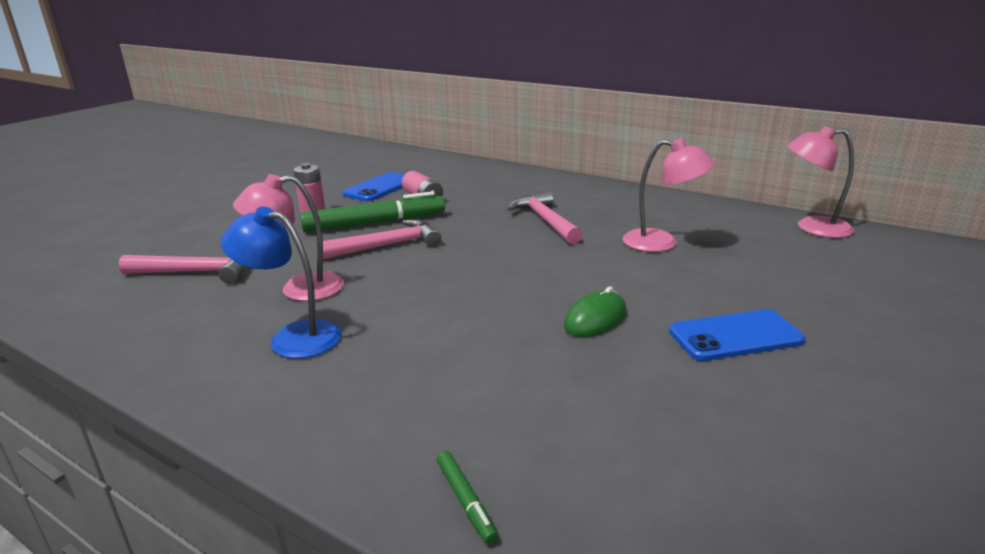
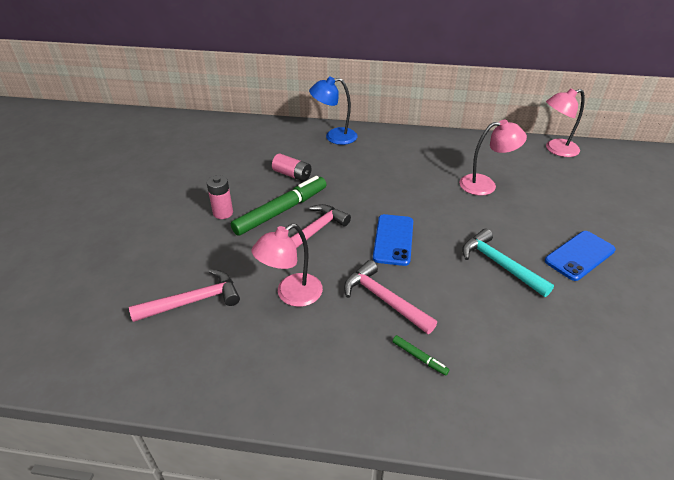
camera: 25 degrees left, 15 degrees up
(293, 337) = (332, 341): blue lamp -> blue lamp (334, 137)
(380, 188) = (247, 169): blue phone -> blue phone (393, 240)
(465, 501) = (544, 425): green marker -> green marker (419, 357)
(545, 221) = (398, 180): pink hammer -> pink hammer (384, 299)
(595, 319) = (499, 264): green mouse -> turquoise hammer

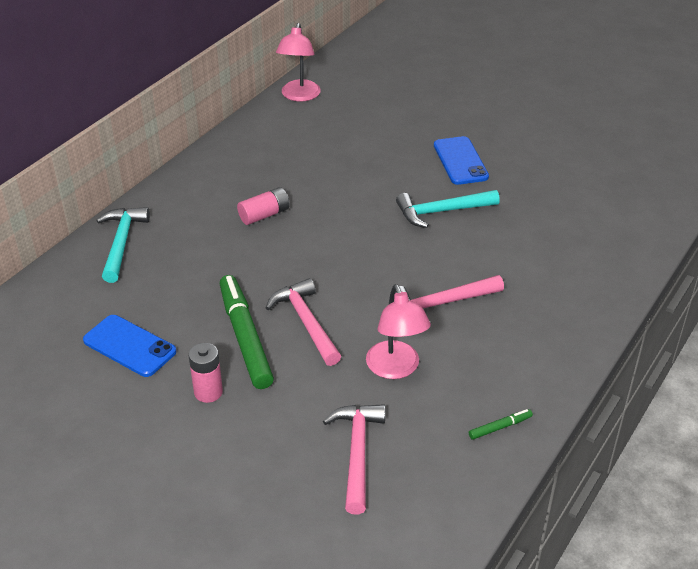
camera: 65 degrees left, 0 degrees up
(292, 175) = (176, 307): pink battery -> pink battery (264, 215)
(334, 137) = (122, 243): blue lamp -> turquoise hammer
(393, 240) = (360, 266): blue phone -> blue phone (129, 346)
(419, 357) = (523, 307): green marker -> green marker (500, 427)
(485, 185) = (319, 167): pink lamp -> none

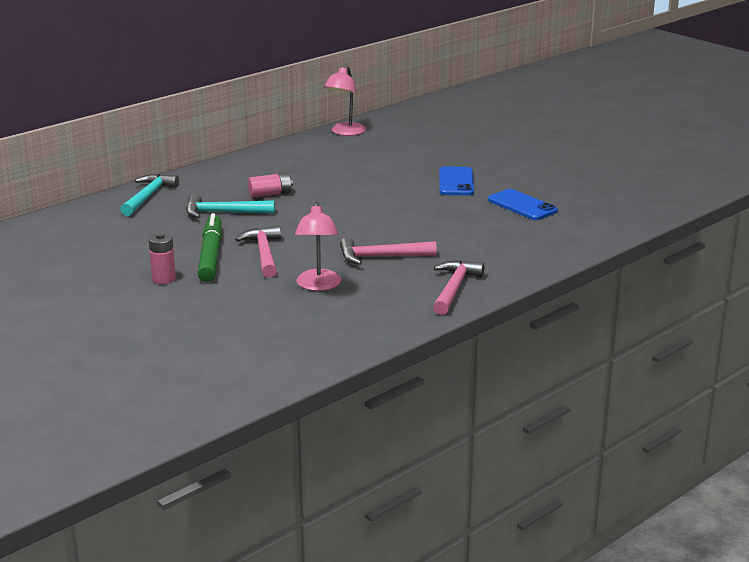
camera: 15 degrees right, 15 degrees down
(129, 346) = (120, 249): blue phone -> blue phone (522, 205)
(357, 453) = (256, 323): pink hammer -> pink hammer (454, 288)
(442, 211) = (418, 208): turquoise hammer -> turquoise hammer (223, 213)
(500, 427) = (380, 325): green marker -> none

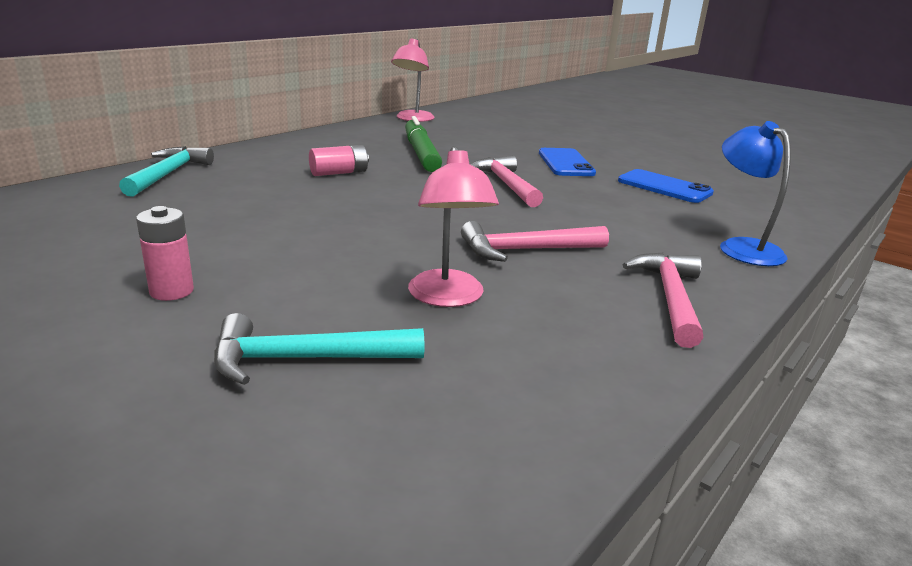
camera: 10 degrees left, 0 degrees up
(211, 255) = (258, 250): green marker -> green marker (421, 153)
(223, 213) = (276, 193): turquoise hammer -> turquoise hammer (305, 359)
(264, 253) = (344, 247): pink hammer -> pink hammer (506, 184)
(536, 256) = (742, 247): none -> blue lamp

